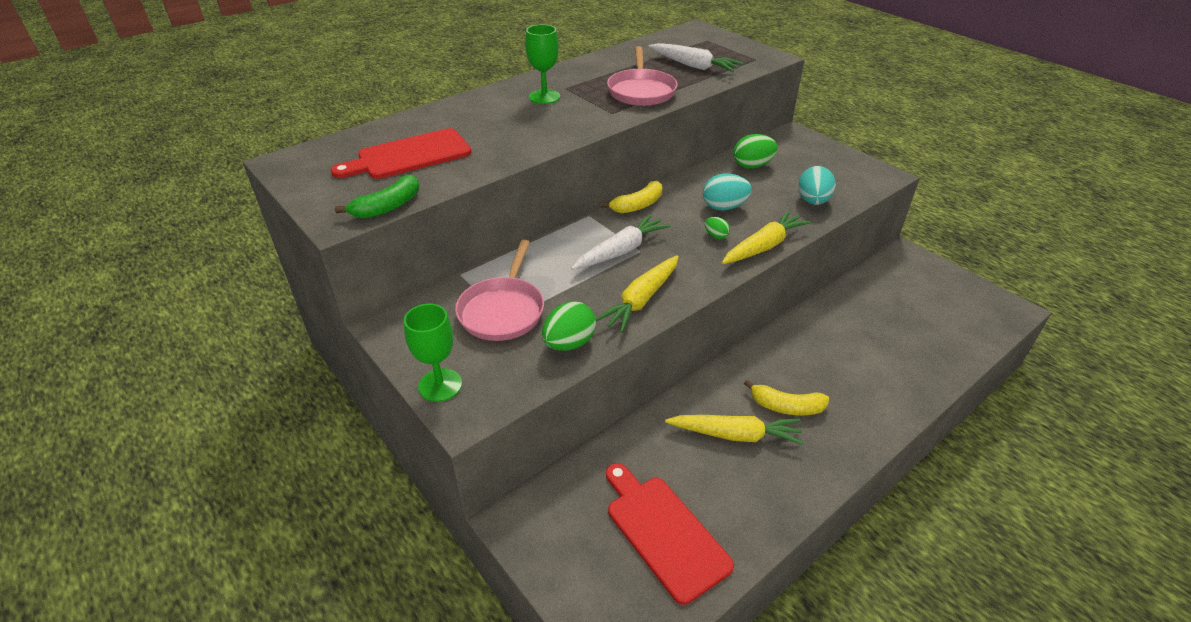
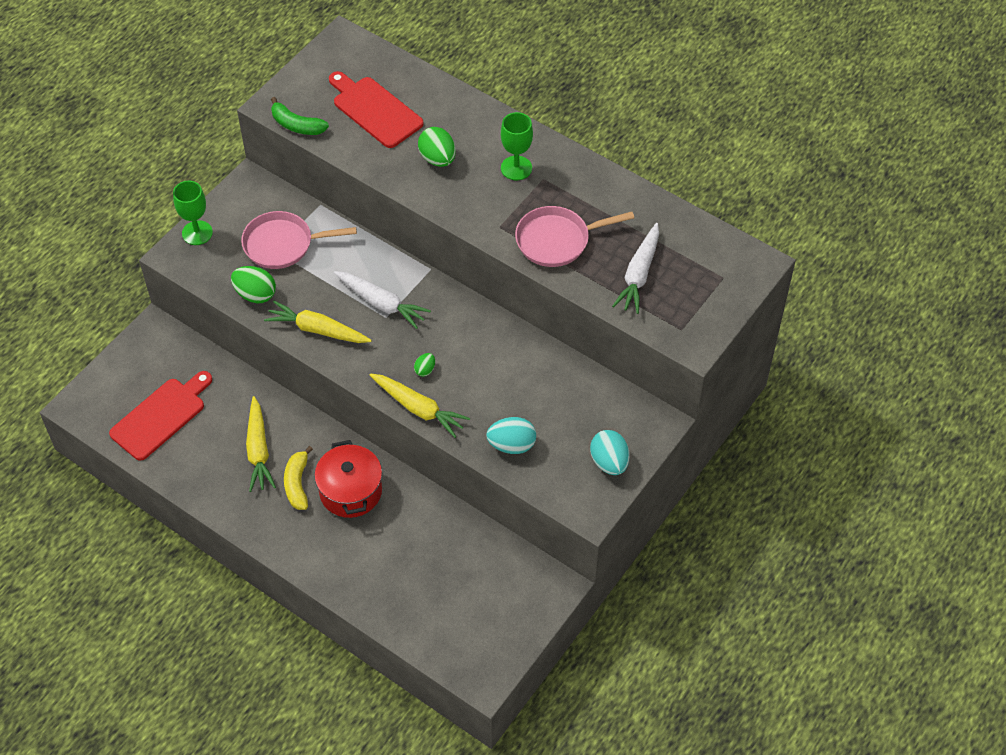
camera: 75 degrees right, 15 degrees up
(638, 205) = (459, 302): yellow banana -> none
(724, 207) = (477, 371): turquoise egg -> turquoise egg (609, 462)
(752, 166) = (568, 387): green egg -> green egg (437, 159)
(799, 365) = (350, 491): none -> red pot

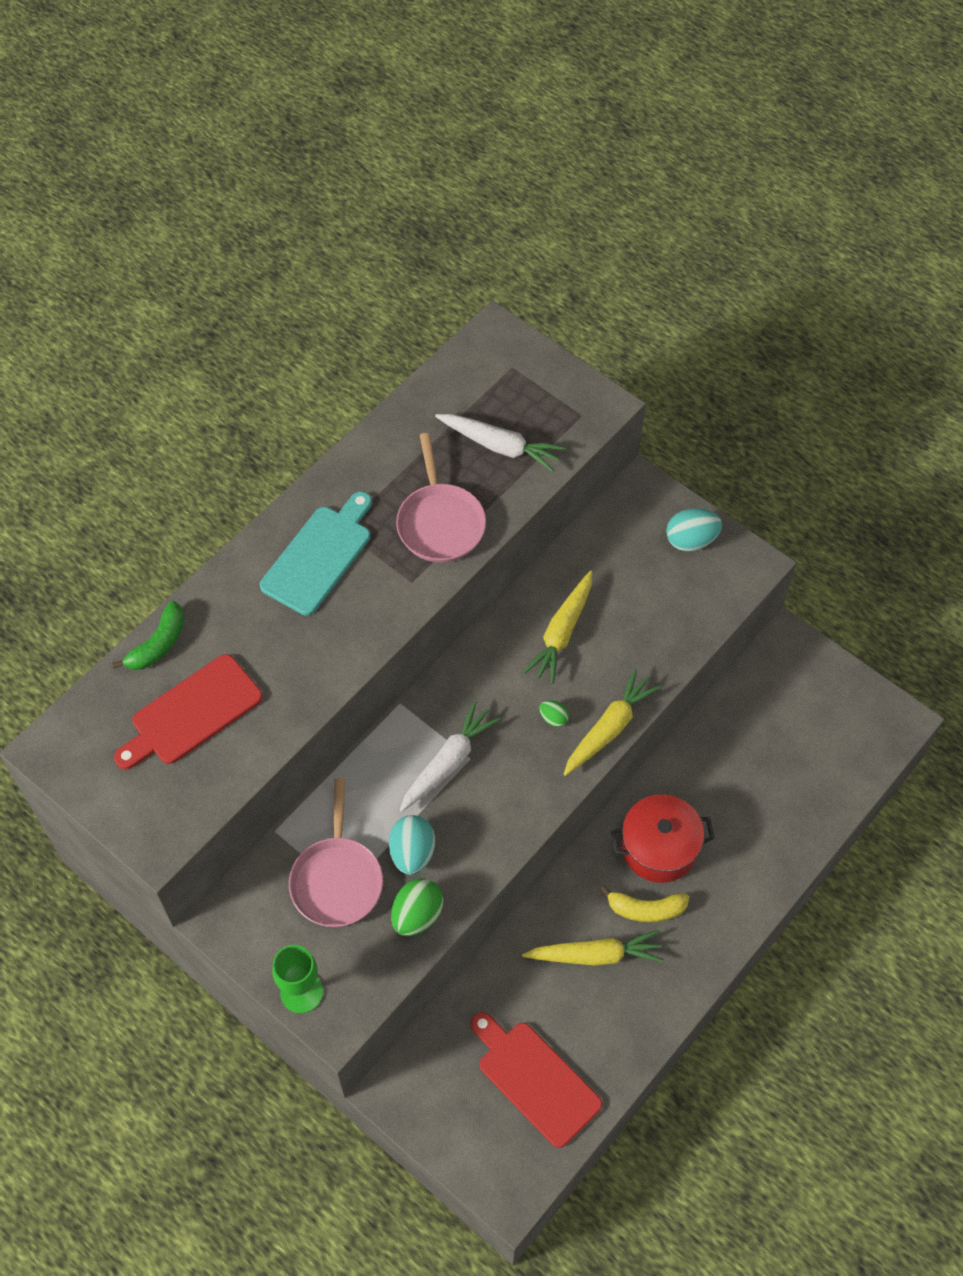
camera: 85 degrees left, 5 degrees up
(296, 125) = (201, 812): green banana -> green banana (158, 644)
(317, 330) = (482, 839): yellow carrot -> yellow carrot (562, 633)
(437, 159) = (290, 643): green egg -> none
(512, 445) = (665, 634): turquoise egg -> turquoise egg (412, 853)
(516, 168) = (320, 556): green goblet -> turquoise cutting board

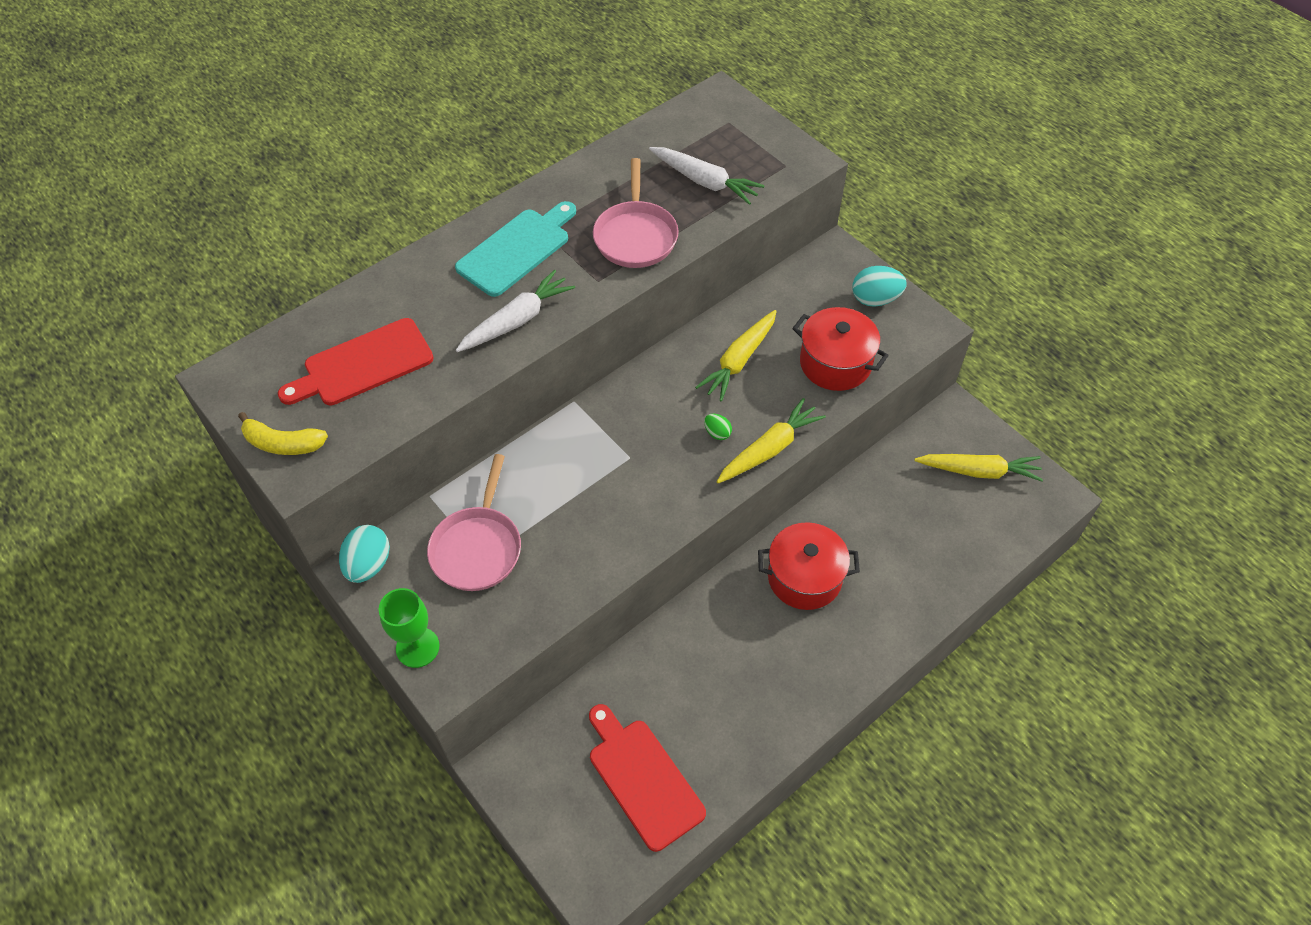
camera: 10 degrees right, 5 degrees down
(158, 644) = (348, 303): green banana -> none
(412, 853) = (556, 534): turquoise egg -> turquoise egg (368, 565)
(417, 915) = (548, 592): green egg -> none
(448, 762) = (608, 458): white carrot -> white carrot (517, 320)
(595, 955) = (725, 667): yellow carrot -> yellow carrot (979, 471)
(646, 909) = (782, 632): yellow banana -> yellow banana (283, 443)
(661, 621) = (835, 363): none -> red pot

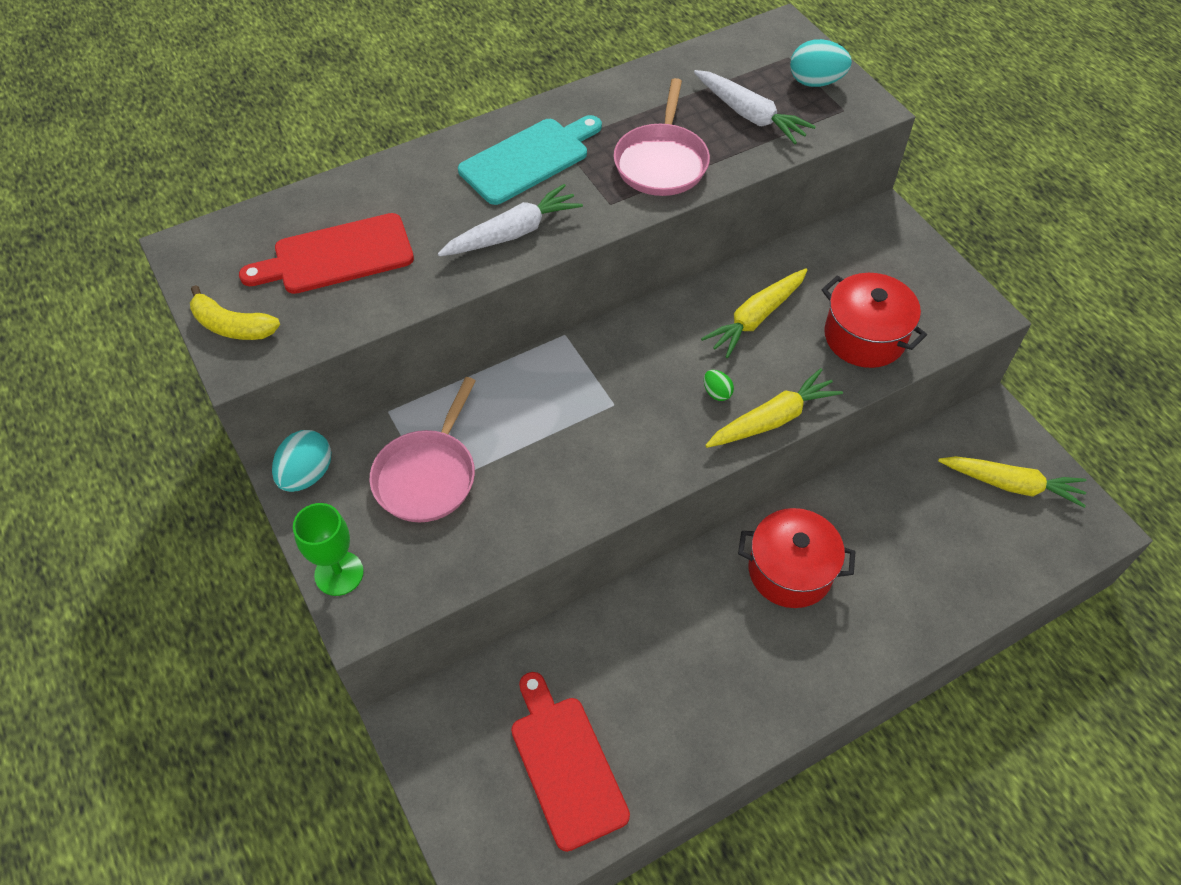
camera: 10 degrees right, 0 degrees up
(875, 299) = (922, 274): turquoise egg -> turquoise egg (815, 82)

